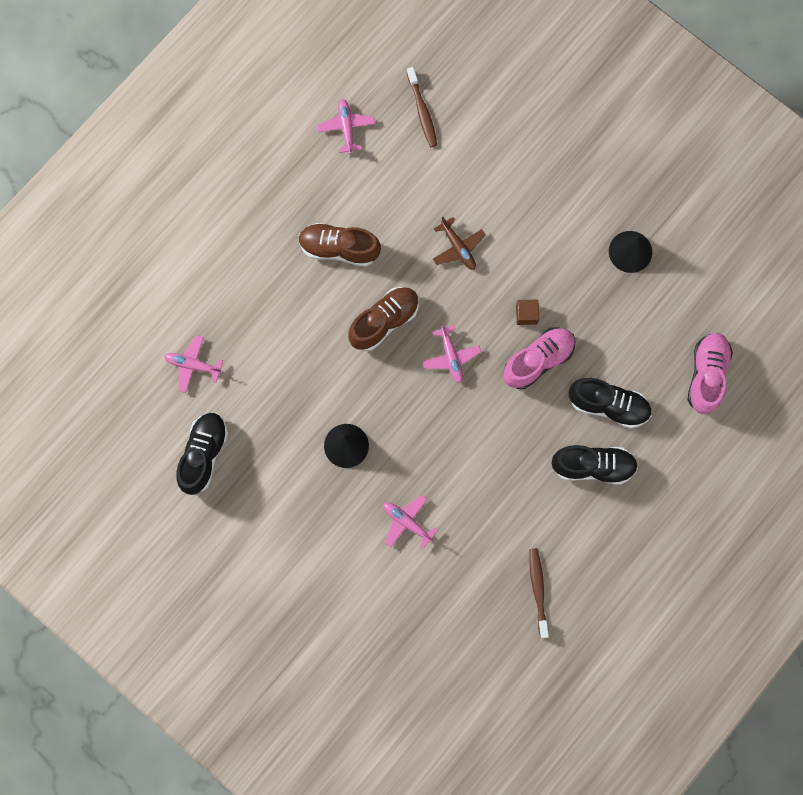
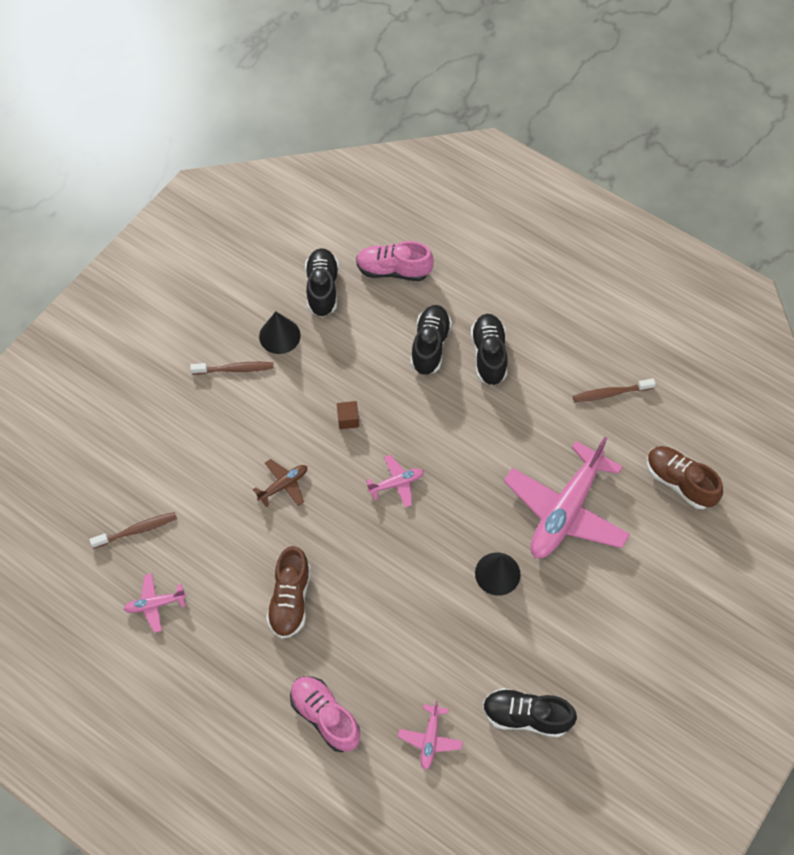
camera: 95 degrees left, 15 degrees down
(384, 321) = (365, 548): brown shoe -> brown shoe (679, 482)
(407, 522) = (565, 510): pink plane -> pink plane, size x2.25
(538, 360) = (393, 406): pink shoe -> pink shoe (325, 716)
(593, 206) = (235, 369): none -> brown toothbrush
(686, 298) = (322, 289): none -> black shoe

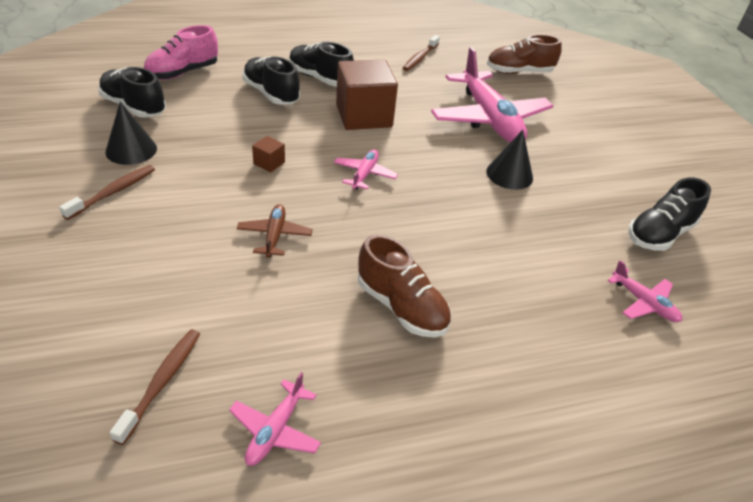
camera: 55 degrees left, 20 degrees down
(325, 716) = (562, 364): pink shoe -> none
(469, 425) = (364, 116): none -> brown cube

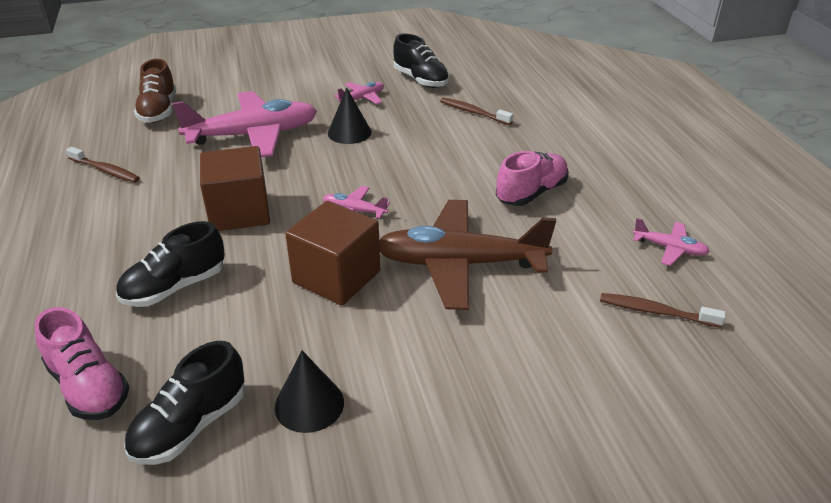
camera: 85 degrees left, 5 degrees down
(113, 192) = (404, 401): brown toothbrush -> brown toothbrush (473, 112)
(269, 163) = (336, 277): brown cube -> brown cube, size x2.39
(274, 236) = (460, 264): brown plane -> brown plane, size x2.25
(320, 78) = (141, 247): black shoe -> none
(401, 307) = (531, 193): brown shoe -> pink shoe
(643, 302) = (495, 96): pink plane -> pink plane (362, 98)

